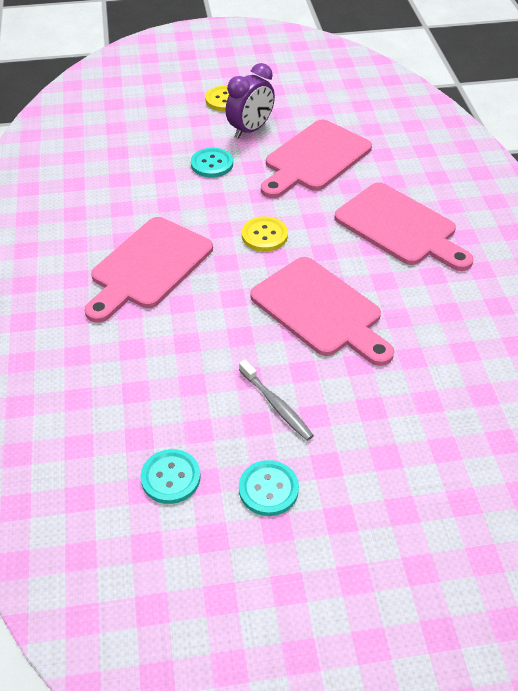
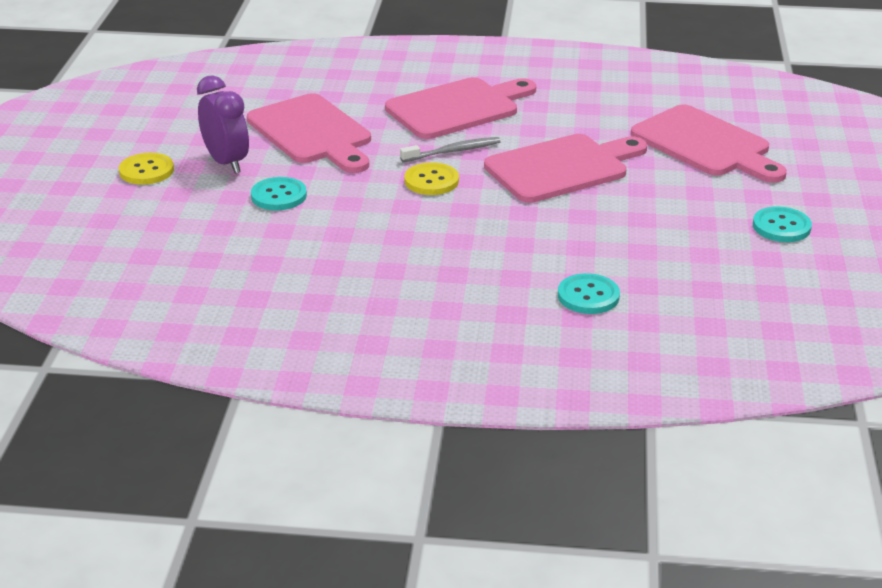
camera: 75 degrees left, 15 degrees down
(148, 267) = (449, 258): pink cutting board -> pink cutting board (705, 144)
(170, 477) = (760, 275): turquoise button -> turquoise button (588, 296)
(276, 405) = (682, 209): grey toothbrush -> grey toothbrush (453, 151)

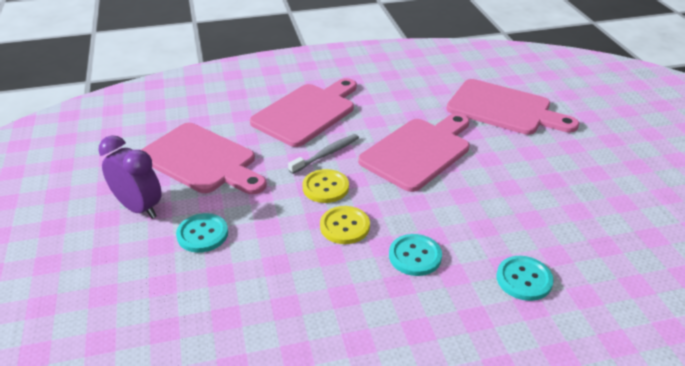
camera: 20 degrees left, 5 degrees up
(146, 171) = (66, 234): yellow button -> yellow button (344, 226)
(781, 226) = (609, 170): turquoise button -> turquoise button (415, 256)

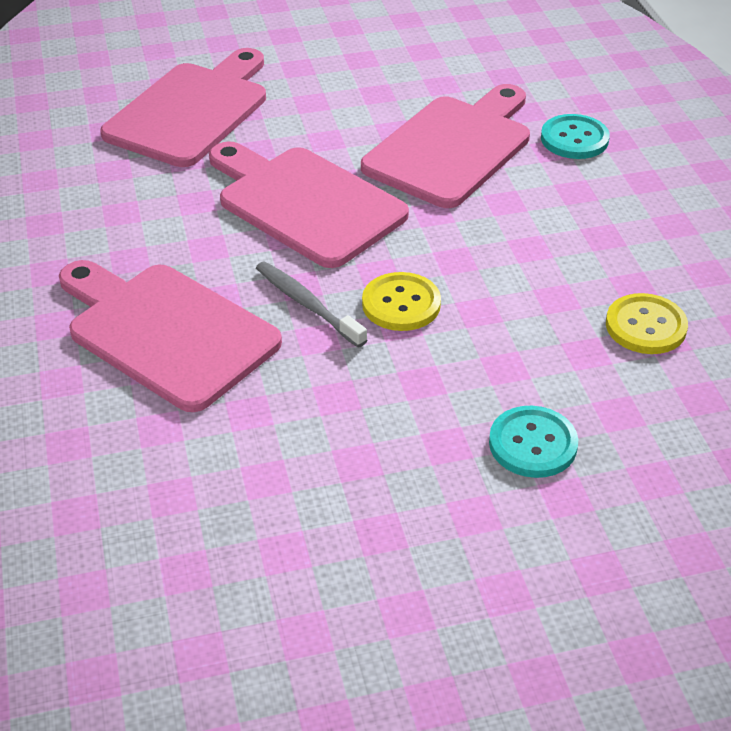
camera: 90 degrees left, 5 degrees up
(139, 208) = (471, 545): purple clock -> none
(202, 160) = (319, 471): pink cutting board -> pink cutting board (452, 147)
(344, 226) = (494, 283): yellow button -> yellow button (645, 326)
(415, 256) = (548, 220): turquoise button -> none

